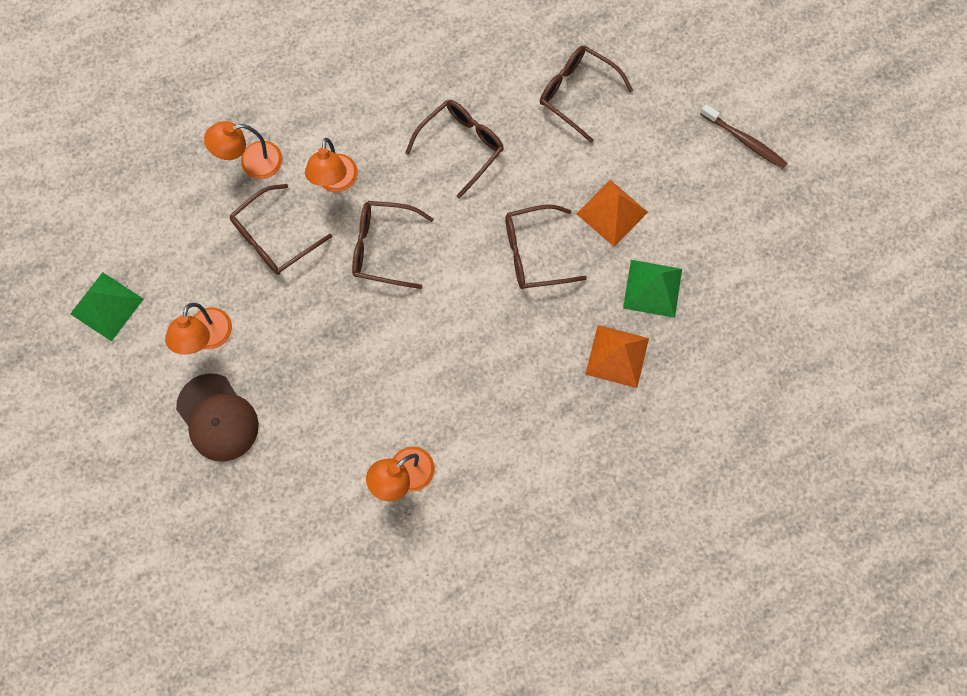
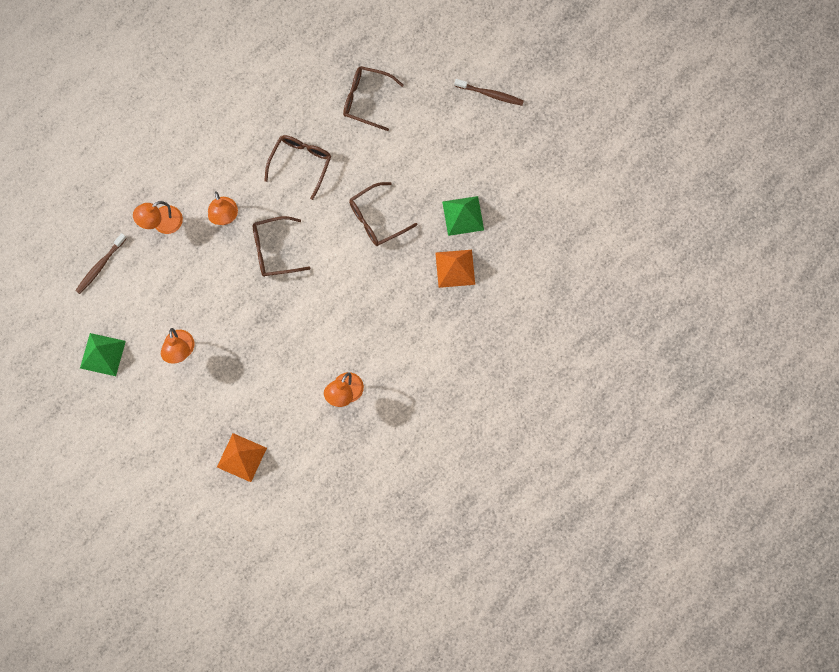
camera: 20 degrees left, 0 degrees up
(152, 190) = (100, 266): none -> brown toothbrush
(217, 417) = (208, 400): brown cap -> none
(275, 237) = (198, 269): brown glasses -> none
(612, 213) = (418, 174): orange pyramid -> orange pyramid (241, 457)

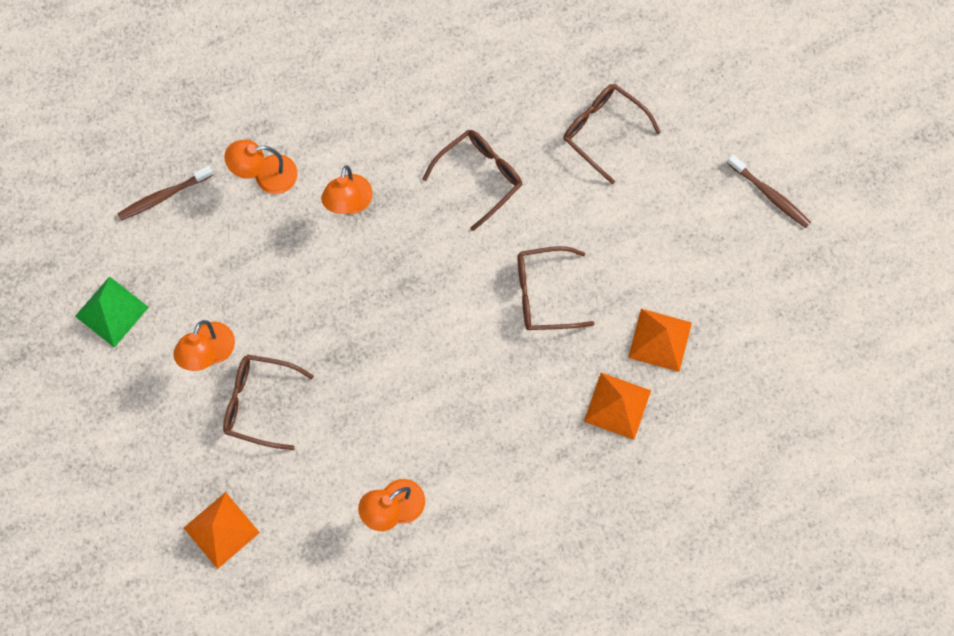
camera: 25 degrees right, 0 degrees up
(275, 250) = (393, 275): brown glasses -> brown glasses (260, 402)
(463, 216) = (660, 340): green pyramid -> orange pyramid

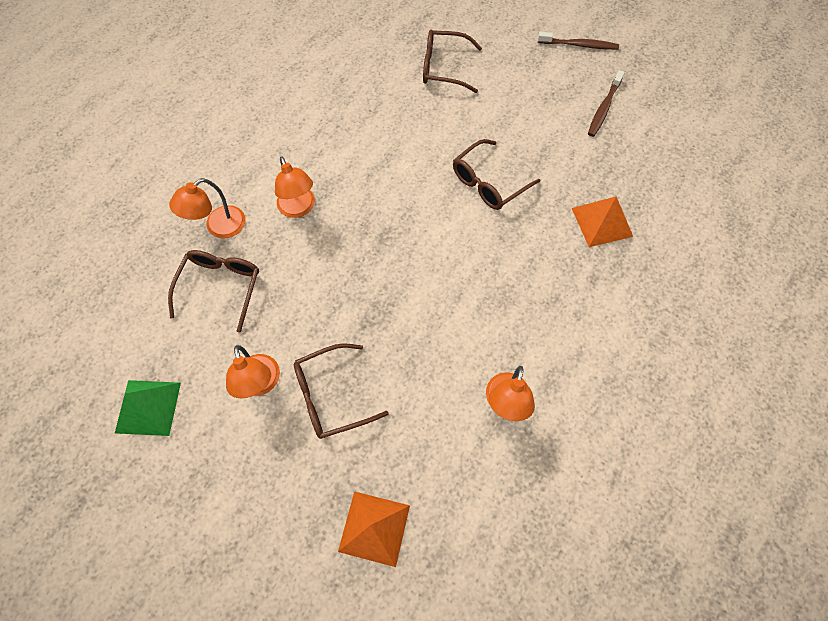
camera: 35 degrees left, 10 degrees down
(164, 196) = (140, 290): brown toothbrush -> brown toothbrush (604, 108)
(479, 177) = (382, 139): brown glasses -> brown glasses (220, 288)
(660, 340) = (591, 164): orange pyramid -> none

